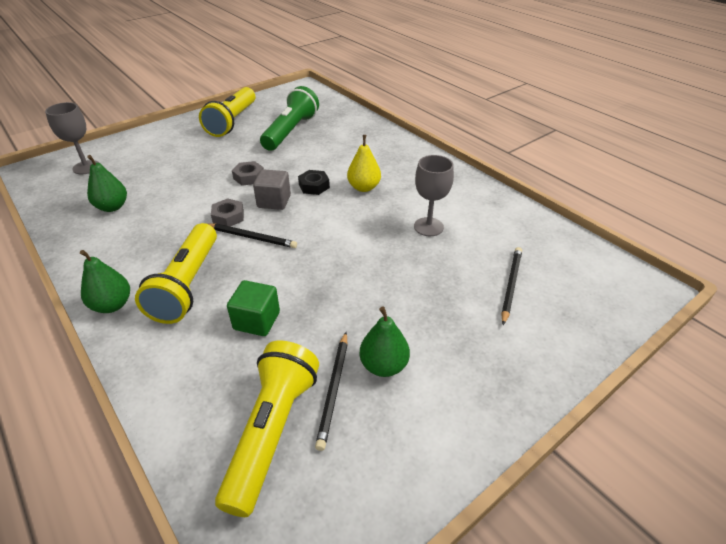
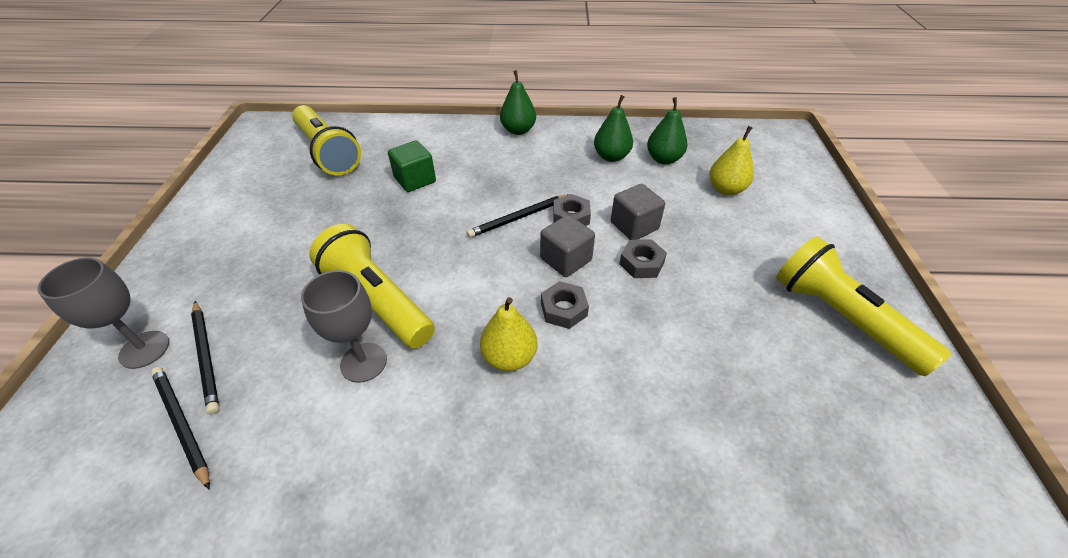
camera: 130 degrees right, 5 degrees up
(86, 167) = (767, 162): grey goblet -> grey goblet (144, 349)
(138, 173) = (726, 189): none -> yellow pear
(187, 285) = (498, 164): yellow flashlight -> yellow flashlight (377, 300)
(214, 191) = (634, 226): none -> grey cube
(291, 131) = (757, 373): green flashlight -> none
(314, 186) = (564, 309): black nut -> grey nut
(334, 390) = (311, 185): black pencil -> black pencil (181, 424)
(384, 365) = (288, 215): green pear -> green pear (611, 157)

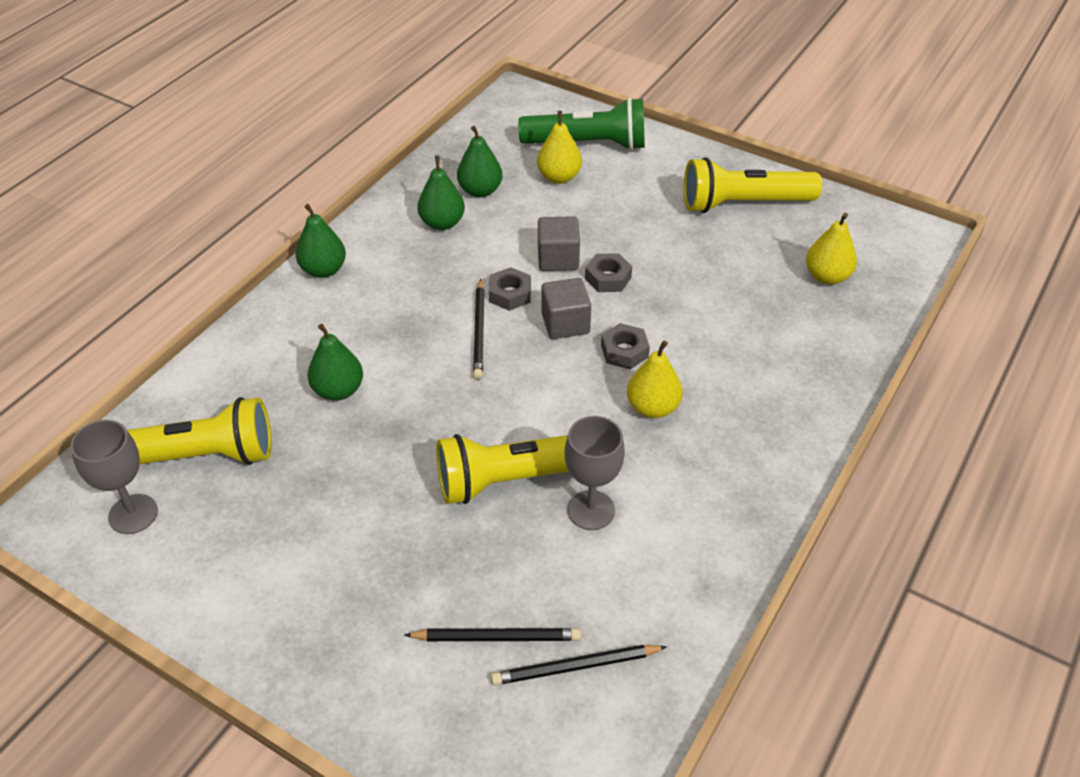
camera: 60 degrees left, 0 degrees up
(144, 349) = (445, 695): grey goblet -> grey goblet (133, 514)
(415, 180) = (338, 390): green cube -> green pear
(783, 189) = (588, 144): none -> green flashlight
(819, 438) = (827, 277): none -> yellow pear

